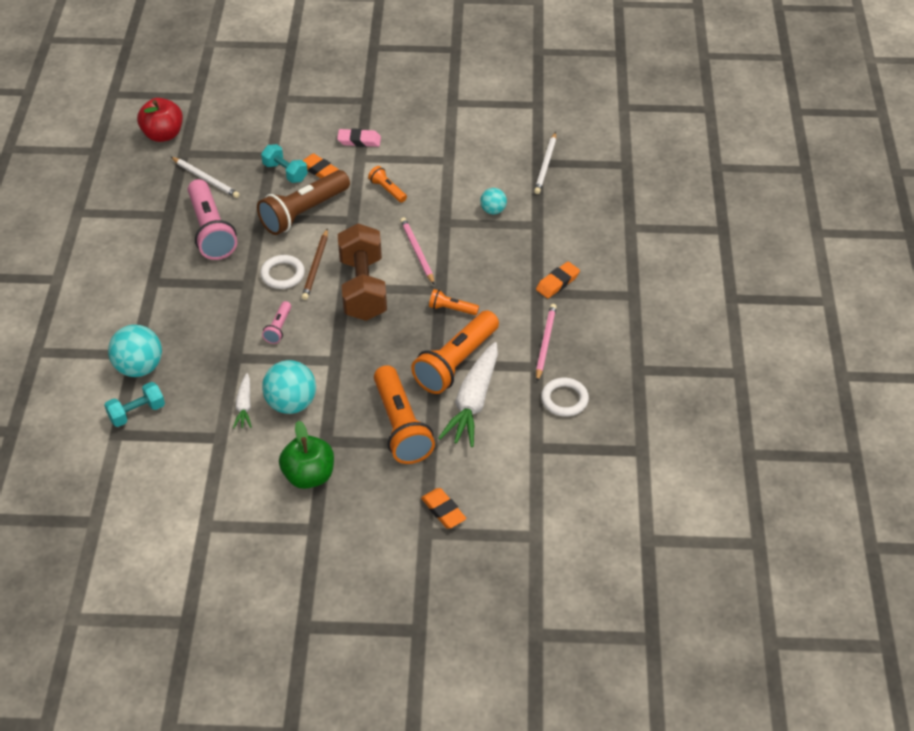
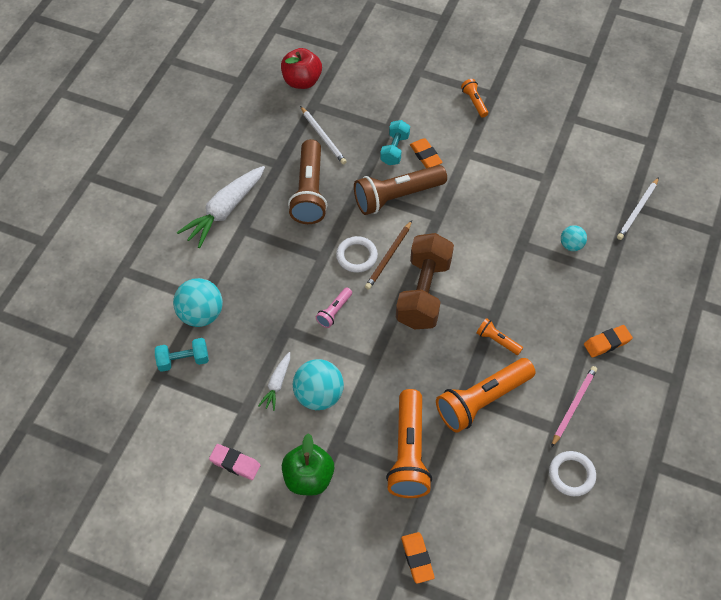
camera: 20 degrees right, 10 degrees up
(211, 231) = (309, 191): pink flashlight -> brown flashlight
(285, 172) = (394, 149): turquoise dumbbell -> turquoise dumbbell turned 45 degrees clockwise
(359, 141) = (471, 135): pink eraser -> pink eraser (235, 463)
(387, 190) = (480, 194): orange flashlight -> orange flashlight (474, 102)
(417, 252) = (485, 269): pink pencil -> none
(473, 402) = (483, 449): white carrot -> white carrot (224, 211)

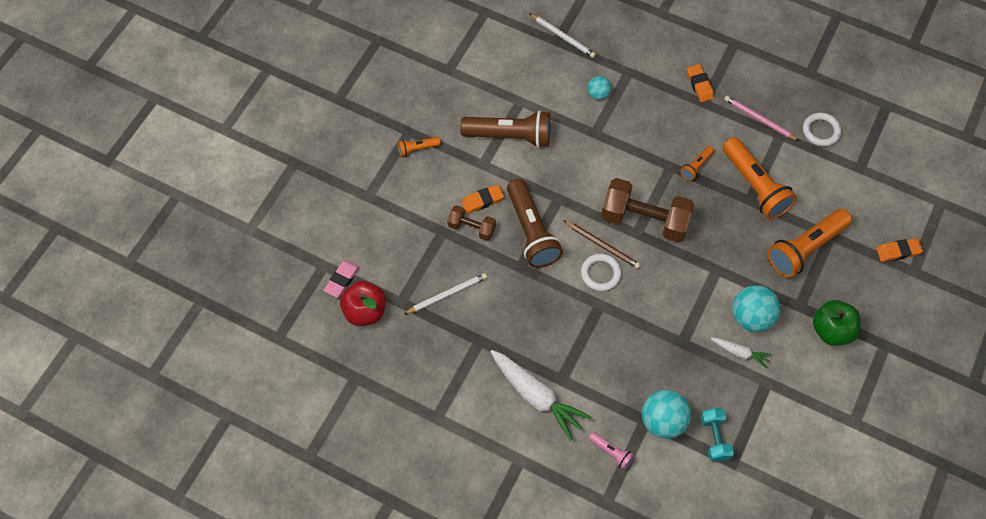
camera: 85 degrees left, 5 degrees up
(235, 463) = (820, 392): pink eraser -> pink eraser (342, 280)
(309, 191) = (518, 312): brown flashlight -> brown flashlight (510, 136)
(334, 311) = (662, 298): pink flashlight -> pink flashlight (611, 452)
(394, 149) = (471, 228): turquoise dumbbell -> brown dumbbell
(408, 452) = (805, 248): orange flashlight -> orange flashlight turned 135 degrees clockwise

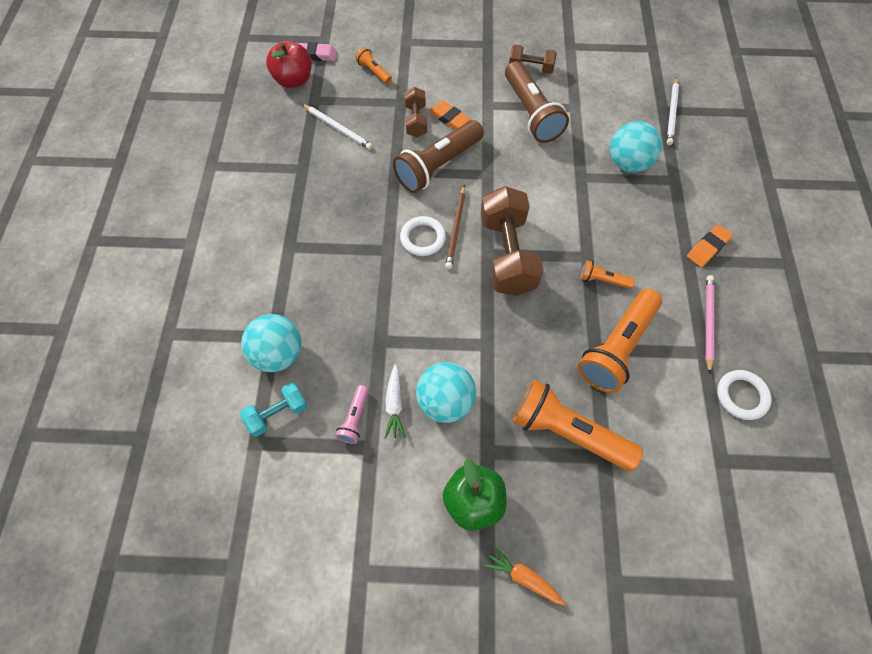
camera: 65 degrees right, 0 degrees up
(417, 149) = (473, 55): orange flashlight -> orange flashlight (374, 72)
(458, 112) = (531, 68): none -> brown dumbbell
(537, 396) = (262, 233): white carrot -> none
(598, 94) = (628, 163): turquoise ball -> turquoise ball, size x1.79
(611, 452) = (225, 318): pink flashlight -> pink flashlight (355, 418)
(892, 322) = (523, 577): none -> orange carrot
(898, 251) = (631, 551): orange eraser -> none

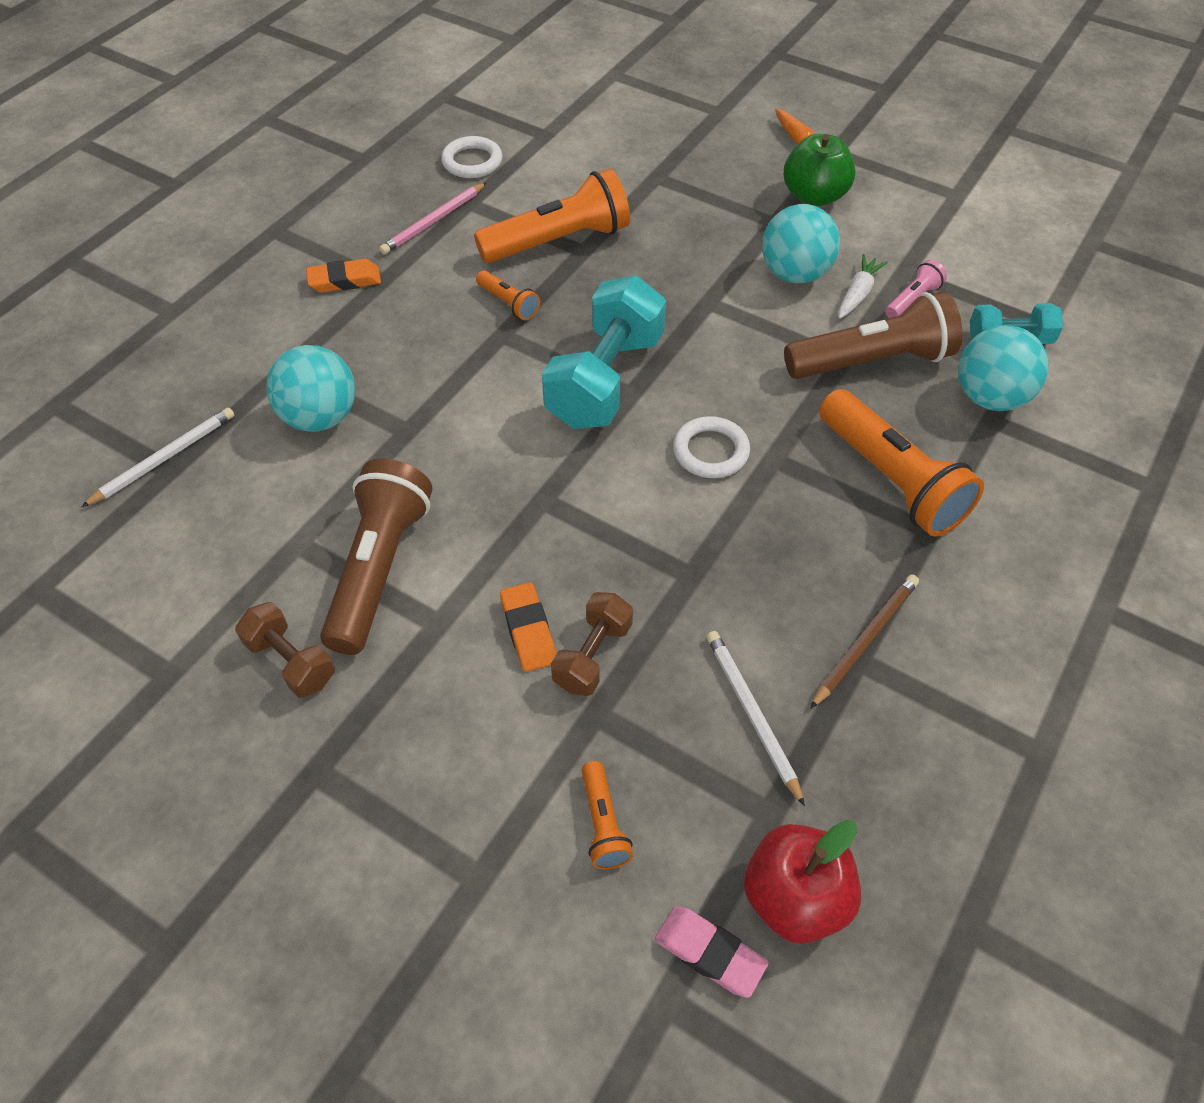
camera: 150 degrees left, 10 degrees down
(438, 166) = (612, 550): brown flashlight -> brown flashlight (872, 361)
(456, 228) = (652, 442): brown pencil -> brown pencil (865, 640)
(507, 254) = (605, 380): brown dumbbell -> turquoise dumbbell
(568, 432) = (676, 203): orange flashlight -> orange flashlight (891, 479)

